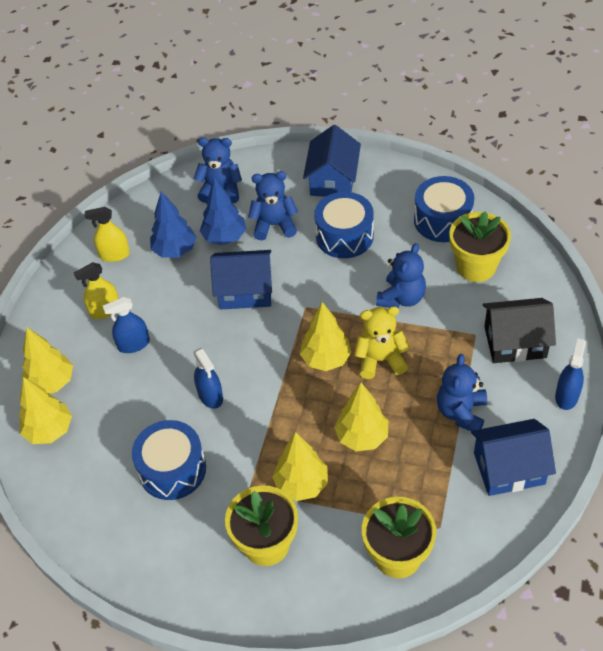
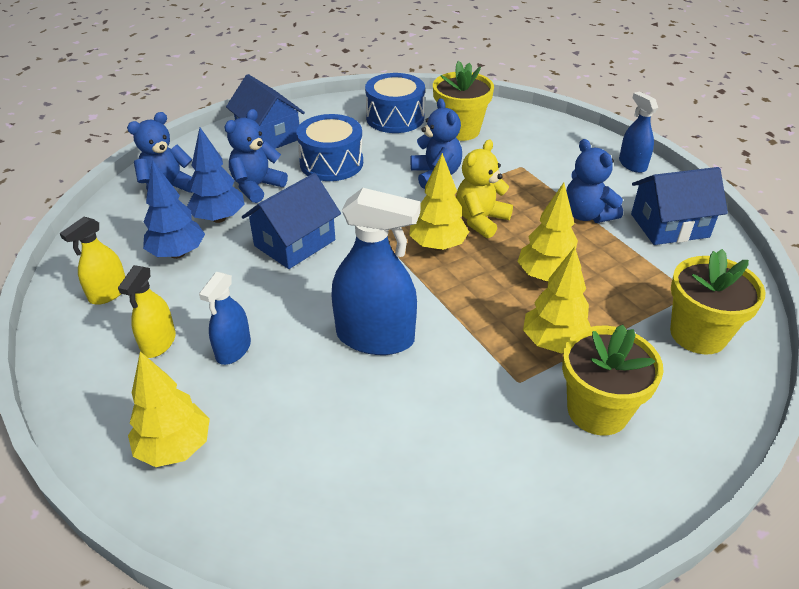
camera: 50 degrees left, 10 degrees down
(49, 430) = (234, 495): yellow tree -> none
(172, 469) = (425, 422): blue drum -> none
(210, 396) = (375, 337): blue spray bottle -> blue spray bottle, size x1.78
(509, 468) = (669, 225): blue house -> blue house turned 45 degrees clockwise
(515, 342) = (553, 155): black house -> none

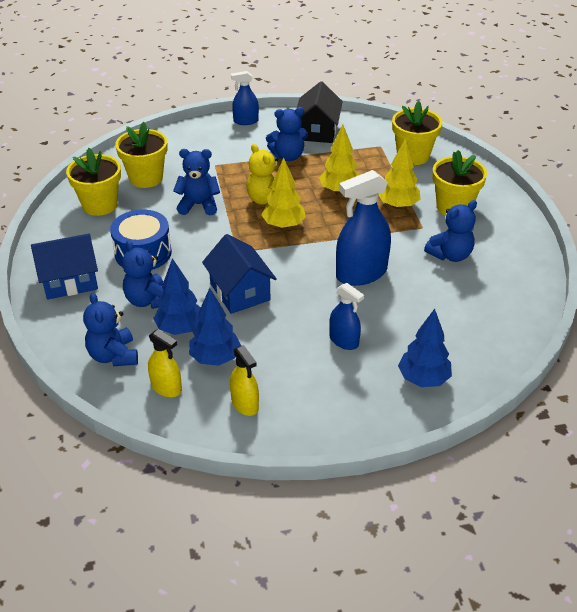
camera: 70 degrees left, 0 degrees up
(159, 343) = (319, 379): yellow spray bottle -> yellow spray bottle (166, 388)
(175, 448) = (423, 379): yellow tree -> blue tree
(375, 337) = (361, 273): blue spray bottle -> blue spray bottle turned 150 degrees counterclockwise
(395, 118) = (100, 205): blue drum -> yellow flower pot
(468, 429) = (450, 255): none -> blue teddy bear
(669, 225) = (317, 131): blue house -> black house

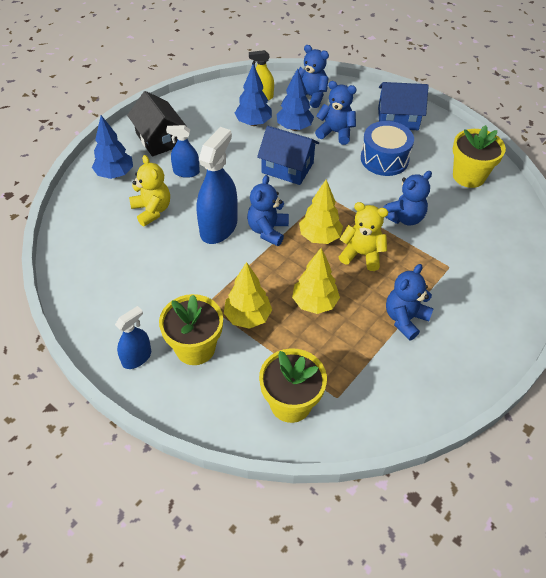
camera: 140 degrees right, 10 degrees up
(70, 281) = (398, 118): blue house -> blue house turned 60 degrees clockwise
(146, 178) = (477, 218): yellow flower pot -> none
(245, 404) = (210, 110): yellow spray bottle -> none
(246, 121) = (502, 344): blue spray bottle -> blue spray bottle (137, 357)
(317, 131) = (421, 378): black house -> black house (159, 139)
(411, 319) = (152, 210): none -> yellow teddy bear
(450, 255) = (161, 286): blue teddy bear -> blue teddy bear (267, 230)

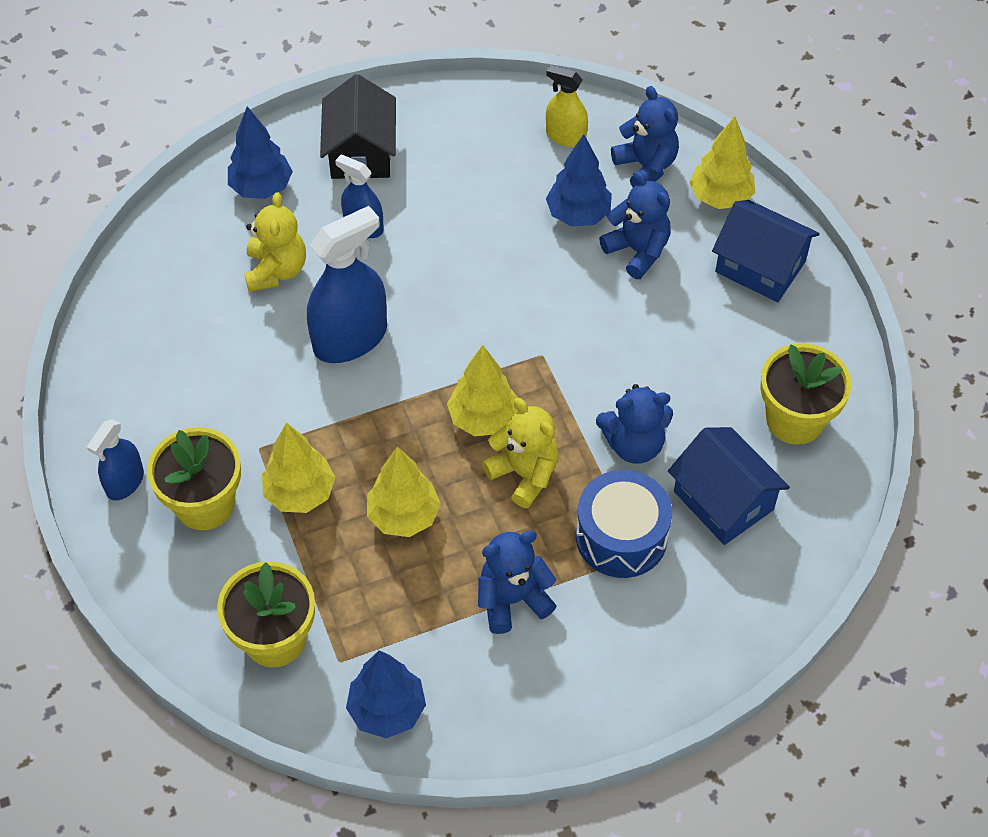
camera: 30 degrees right, 5 degrees up
(137, 357) = (125, 482): blue spray bottle -> blue spray bottle turned 135 degrees clockwise
(253, 123) = (520, 180): blue tree -> blue tree (387, 710)
(267, 230) = (416, 374): blue teddy bear -> none
(287, 168) = (517, 282): blue house -> blue house (723, 500)
(356, 97) = (720, 197): none -> yellow tree
(384, 159) = (680, 331): blue drum -> blue drum (621, 536)

